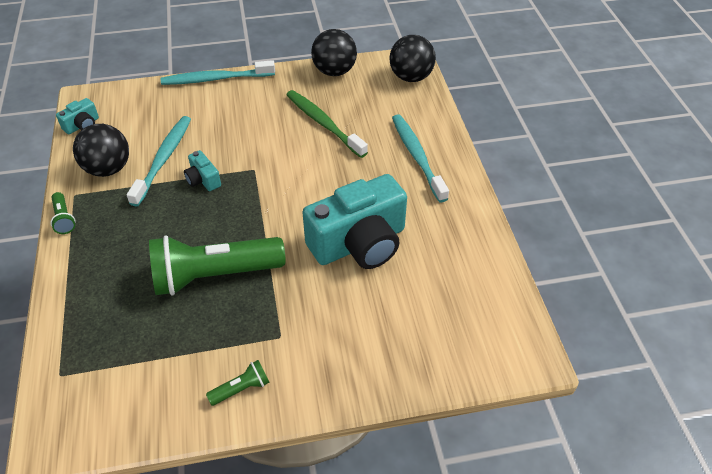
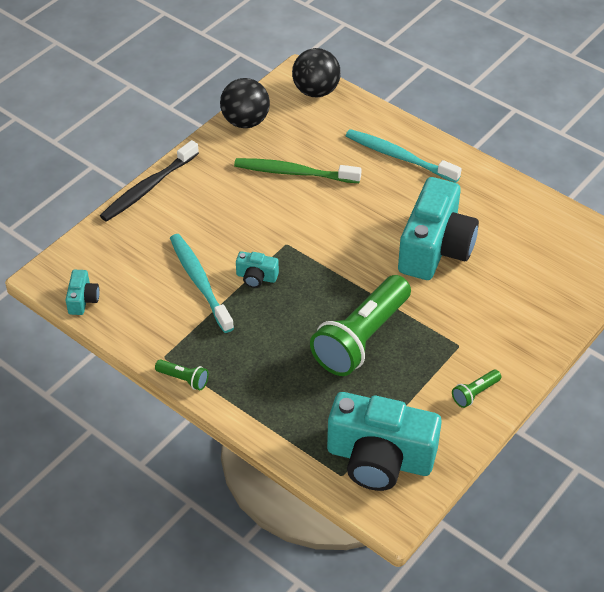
camera: 40 degrees left, 0 degrees up
(101, 384) = (379, 458): none -> turquoise camera
(108, 169) = (163, 319): black ball -> none
(216, 79) = (148, 188): turquoise toothbrush -> black toothbrush
(241, 389) = (475, 393): green flashlight -> green flashlight turned 150 degrees counterclockwise

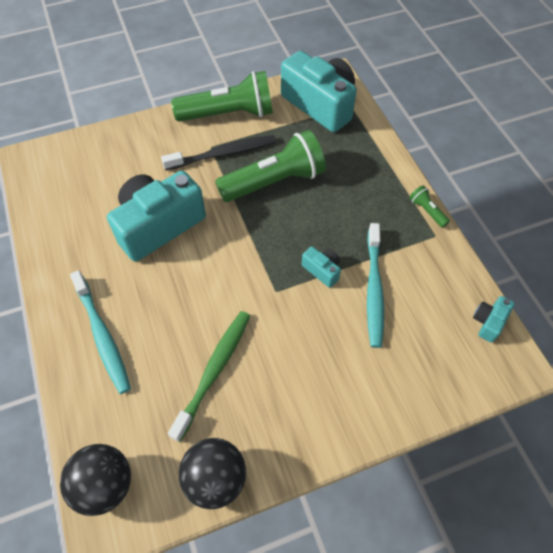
camera: 150 degrees left, 10 degrees up
(148, 188) = (374, 432): black toothbrush -> black toothbrush (223, 154)
(294, 172) = (214, 371): green toothbrush -> green toothbrush turned 105 degrees counterclockwise
(475, 393) = (228, 114): green flashlight -> green flashlight, size x2.40

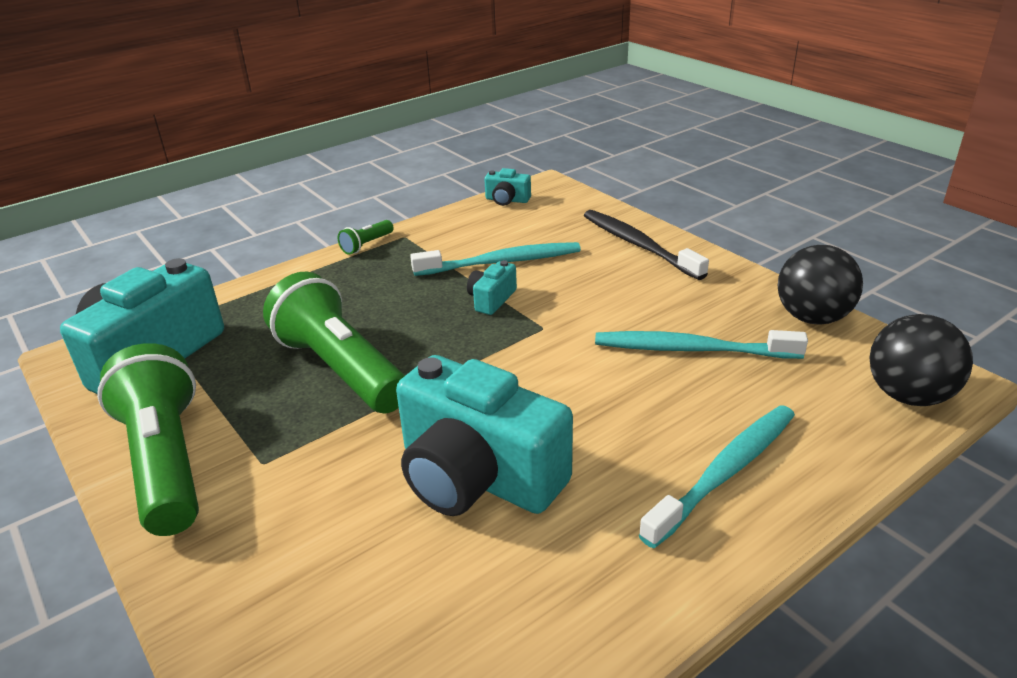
camera: 105 degrees left, 25 degrees down
(214, 371) = (691, 349): green toothbrush -> turquoise toothbrush
(223, 154) = (281, 441): black toothbrush -> black toothbrush (638, 245)

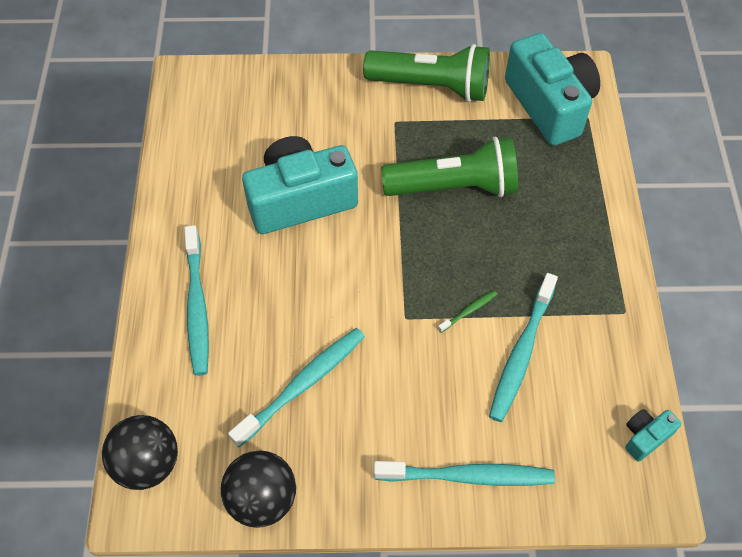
camera: 125 degrees right, 25 degrees up
(366, 245) = (628, 279): green flashlight -> none
(491, 299) = (469, 311): turquoise camera -> green toothbrush
(638, 245) = (468, 476): black toothbrush -> turquoise toothbrush

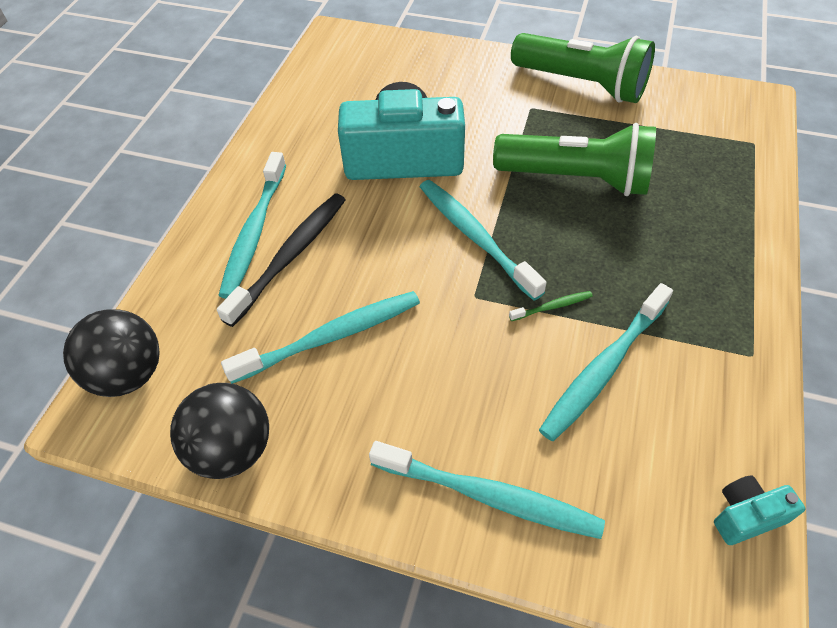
camera: 20 degrees right, 5 degrees down
(239, 321) = (291, 256): none -> black toothbrush
(388, 263) = (475, 237): none -> turquoise toothbrush
(549, 105) = (711, 123): turquoise camera -> none

